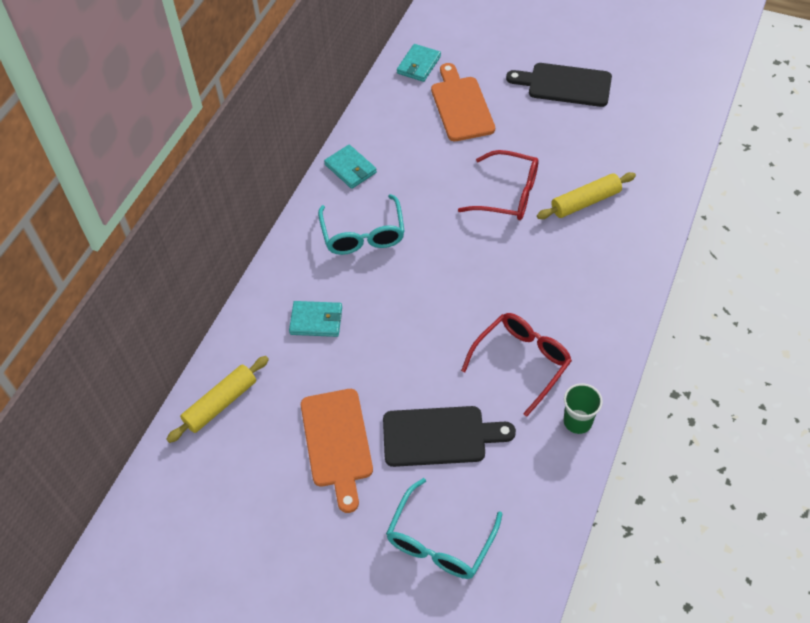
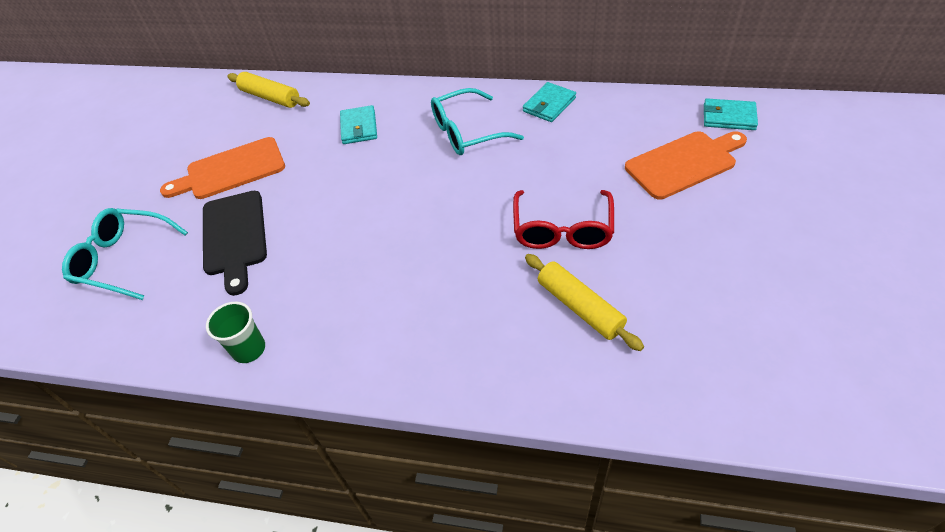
camera: 80 degrees right, 5 degrees down
(522, 362) = (325, 285): red glasses -> none
(565, 85) = (784, 252): black cutting board -> none

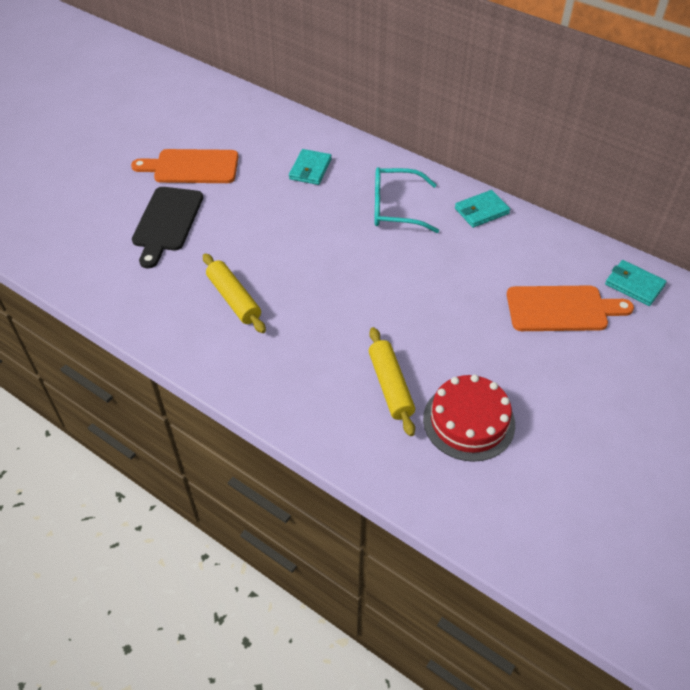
camera: 20 degrees right, 0 degrees up
(123, 259) = (81, 207): turquoise glasses -> none
(249, 349) = (133, 311): green cup -> none
(270, 97) = (255, 115): yellow rolling pin -> yellow rolling pin (234, 299)
(562, 230) = (418, 321): red glasses -> none
(680, 308) = (469, 421): none -> red cake

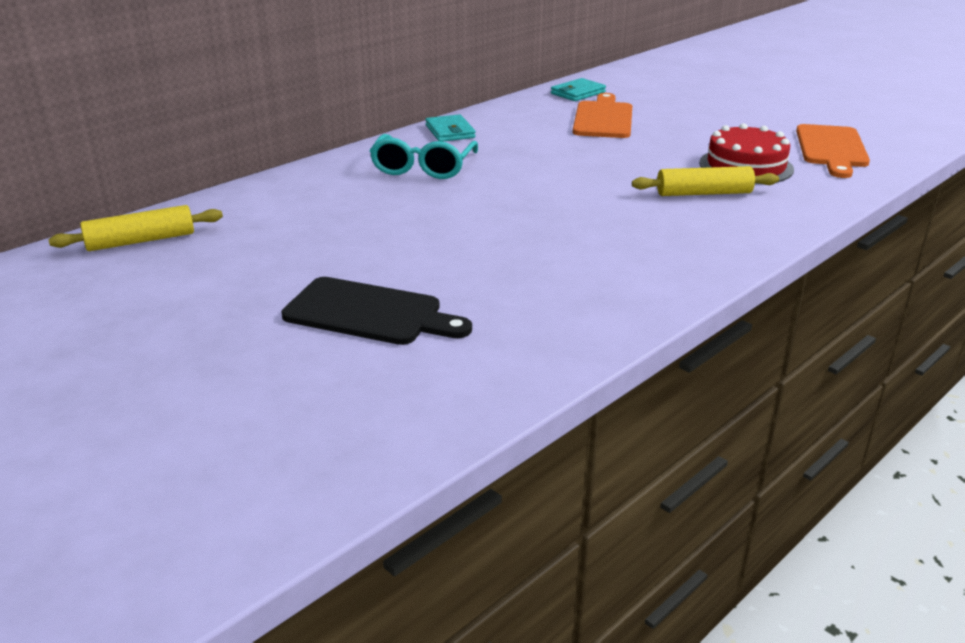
camera: 80 degrees left, 20 degrees down
(192, 167) = (242, 289): orange cutting board -> orange cutting board (831, 149)
(234, 299) = (555, 268): yellow rolling pin -> yellow rolling pin (141, 241)
(310, 169) = (314, 207): turquoise wallet -> none

